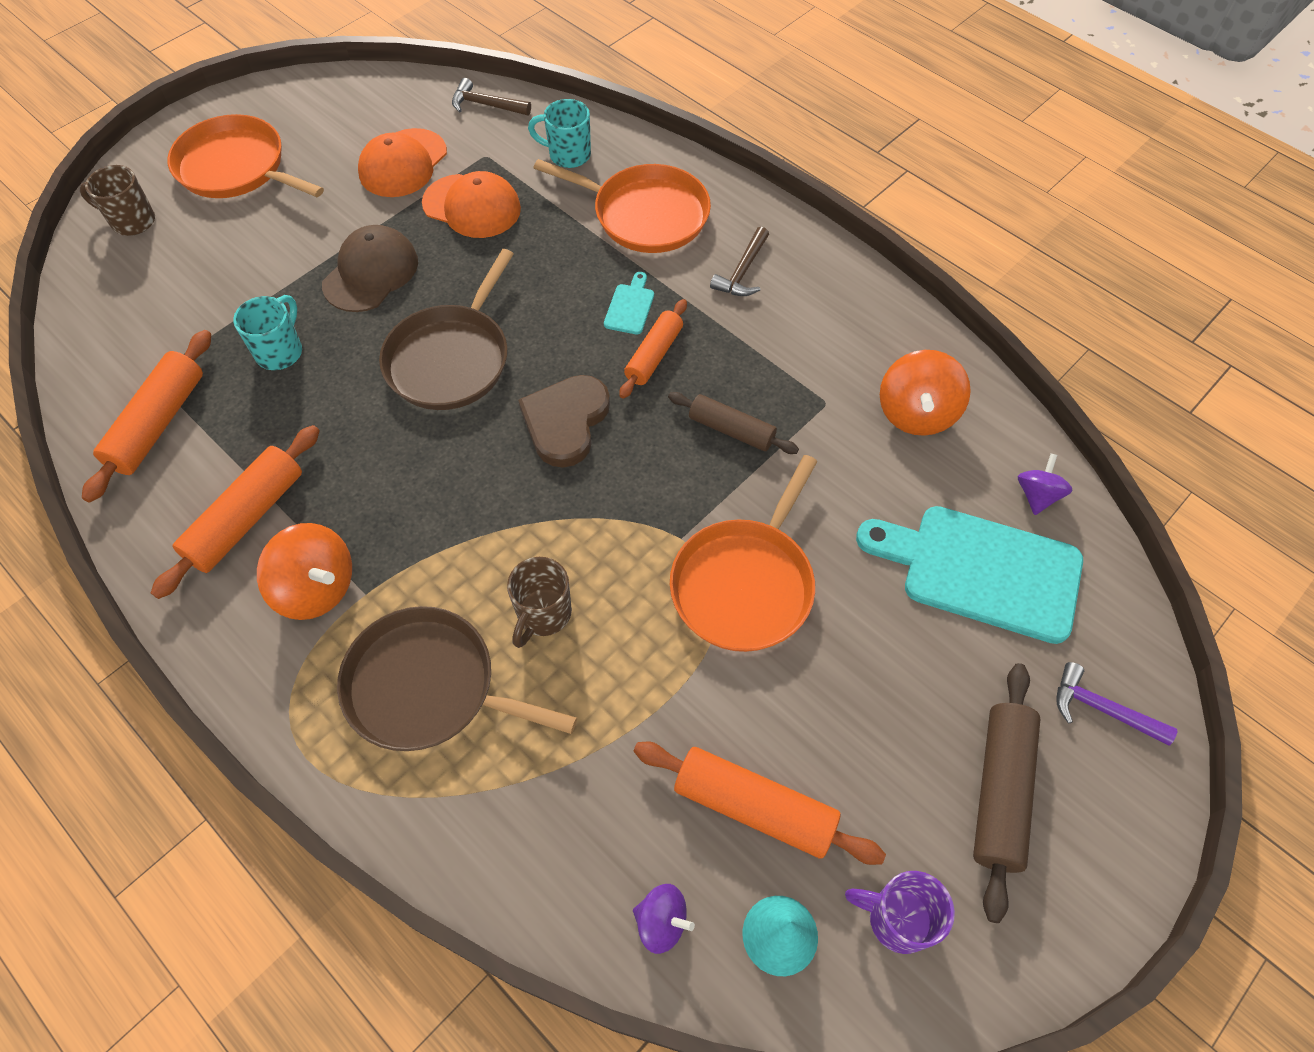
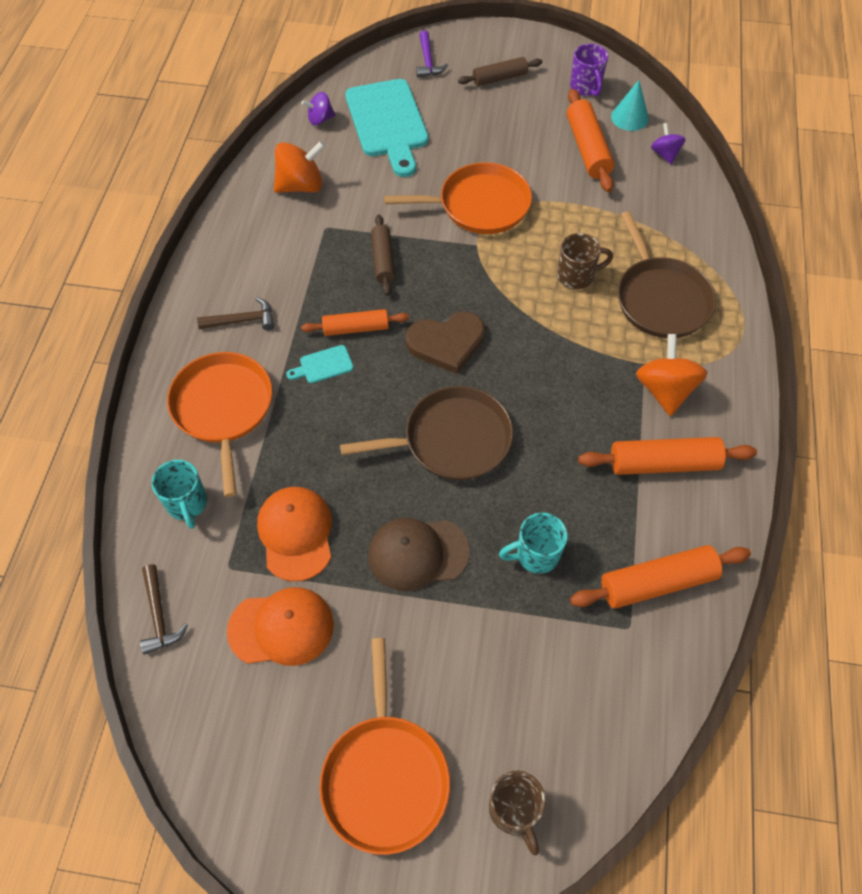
camera: 125 degrees left, 0 degrees up
(1000, 791) = (499, 78): brown rolling pin -> brown rolling pin, size x0.66

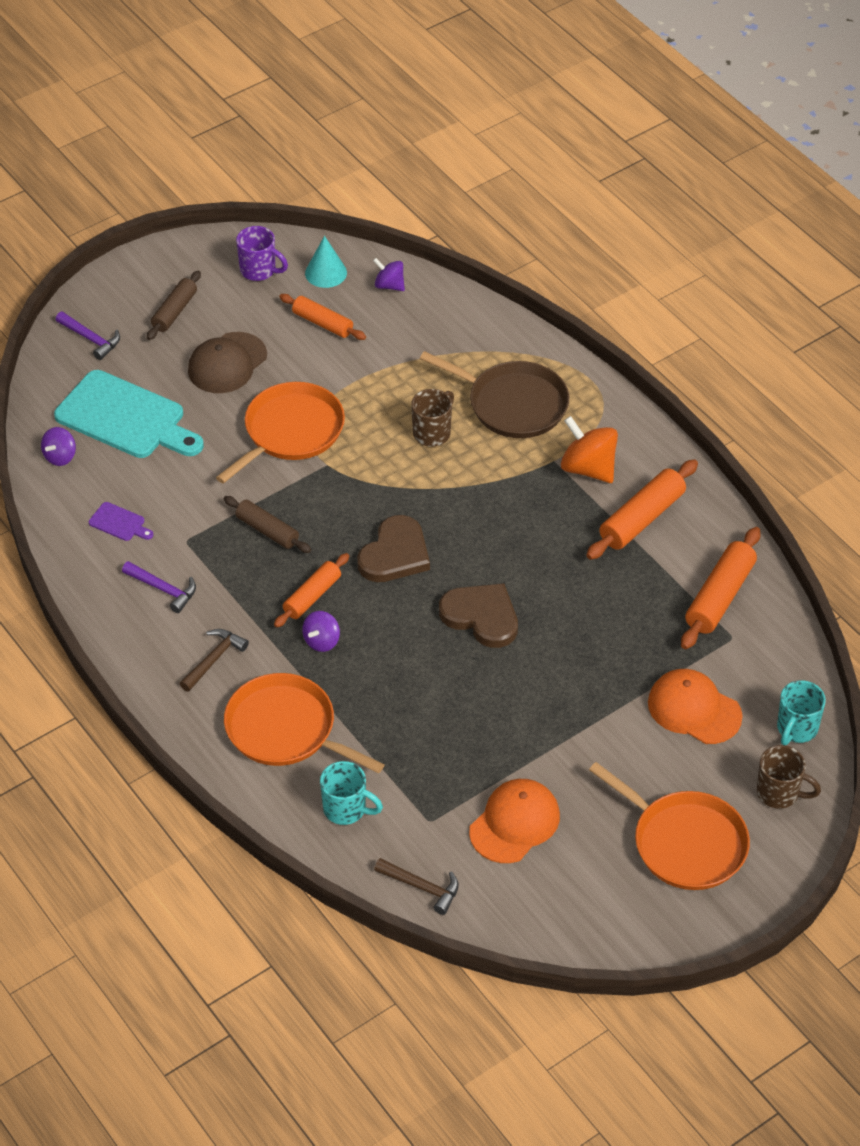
camera: 45 degrees left, 10 degrees down
(272, 248) = (163, 589): none -> purple hammer
(296, 533) = (449, 762): orange cap -> orange cap (694, 709)
(301, 186) = (119, 523): orange spinning top -> purple cutting board
(323, 365) = (321, 641): turquoise cutting board -> purple spinning top
(417, 553) = (548, 706): brown cap -> brown cap (227, 363)
(451, 440) = (481, 617): brown pan -> brown heart
(535, 555) = (625, 643): turquoise mug -> turquoise mug (796, 729)
(587, 149) = (322, 323): orange rolling pin -> orange rolling pin, size x0.66

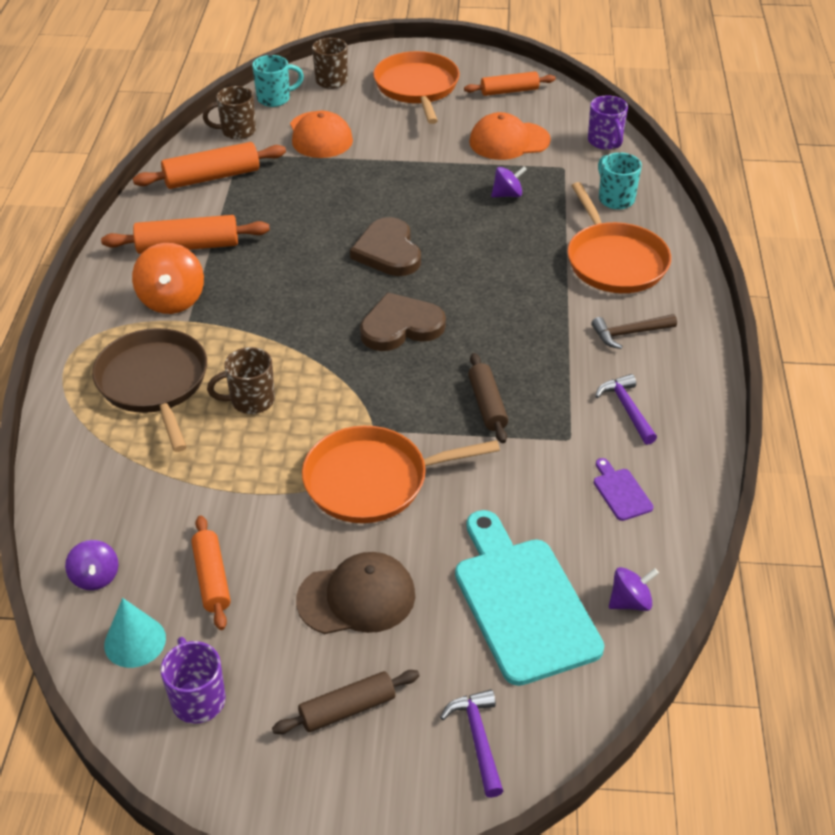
camera: 140 degrees left, 5 degrees down
(312, 596) = (502, 334): orange rolling pin -> orange rolling pin (509, 91)
(321, 641) = (528, 300): purple spinning top -> purple spinning top (507, 194)
(422, 887) = (605, 142): brown hammer -> purple mug
(772, 663) = (237, 131): none -> brown mug

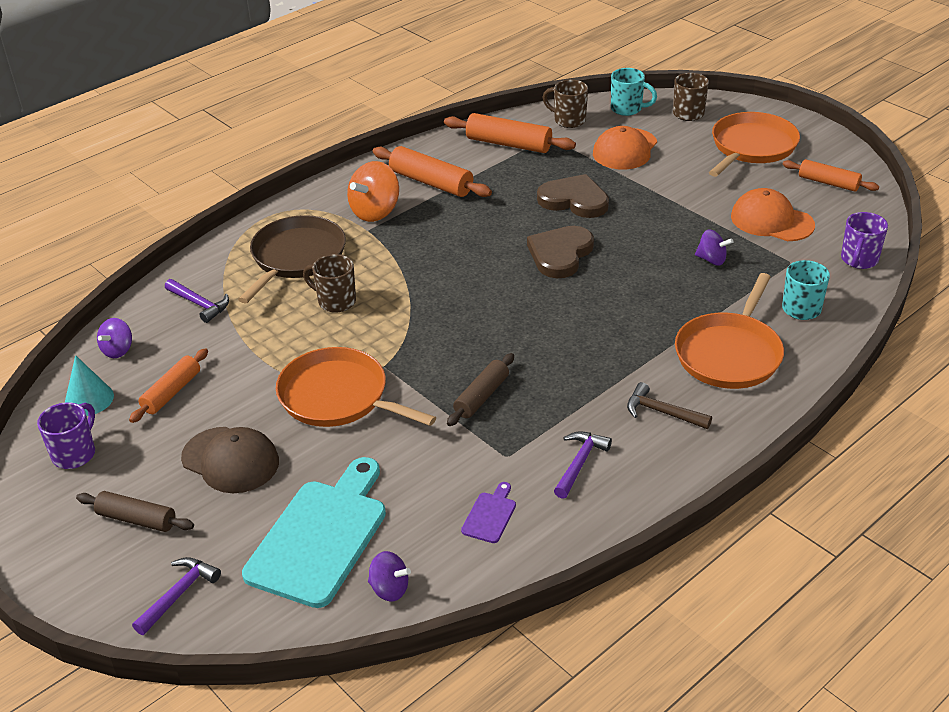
camera: 45 degrees right, 5 degrees down
(118, 482) = (199, 304): none -> purple hammer
(401, 326) = (497, 309): brown heart -> brown heart (574, 200)

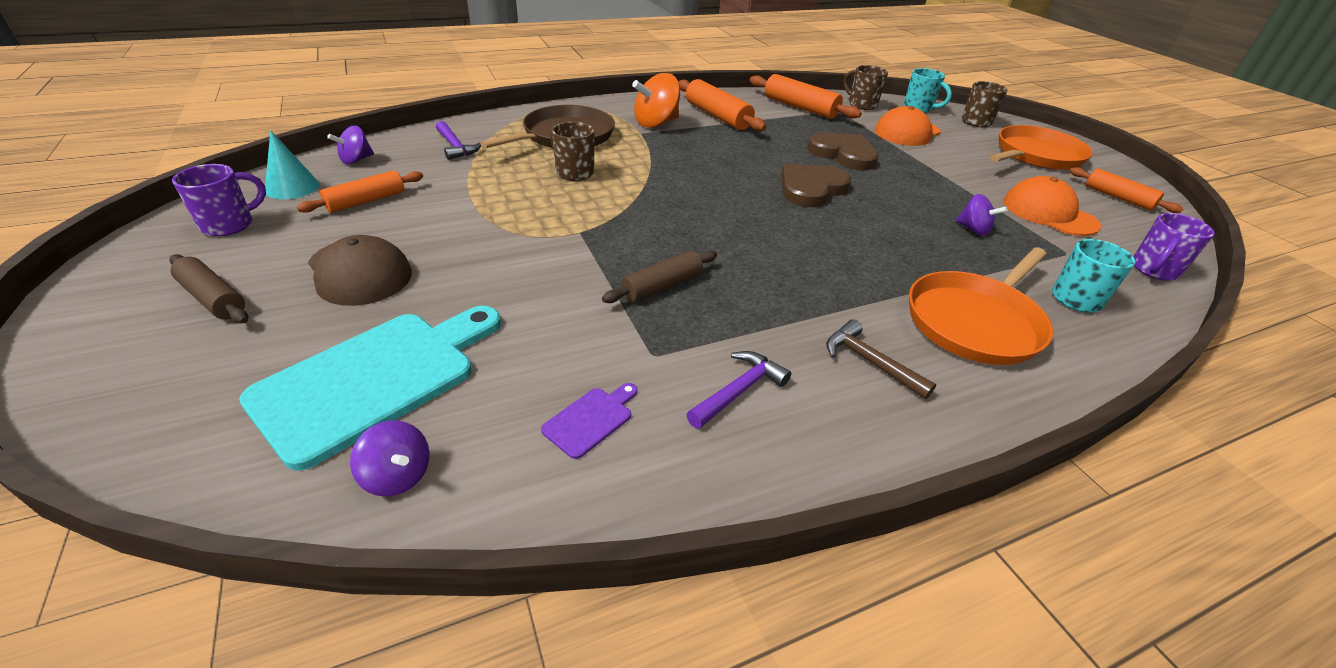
camera: 15 degrees right, 0 degrees up
(178, 594) = (161, 393): purple hammer -> none
(338, 397) = (514, 246): orange pan -> none

